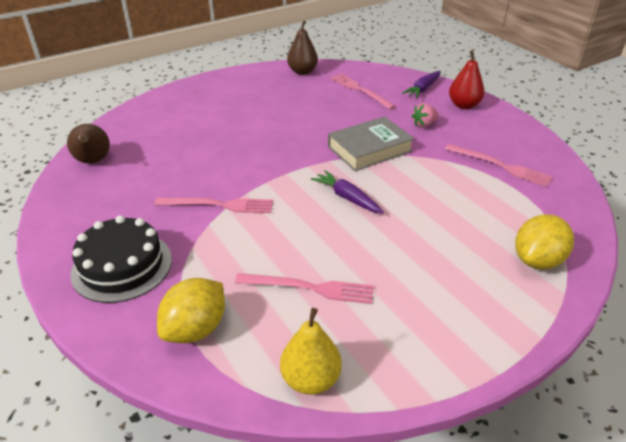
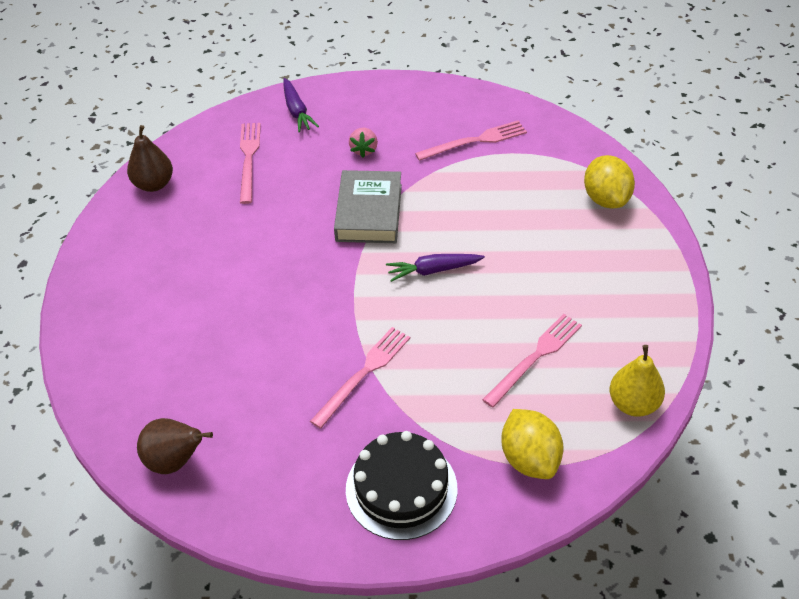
camera: 55 degrees left, 10 degrees up
(360, 90) = (249, 159): pink fork -> pink fork turned 90 degrees clockwise
(464, 105) = (357, 101): red pear -> none

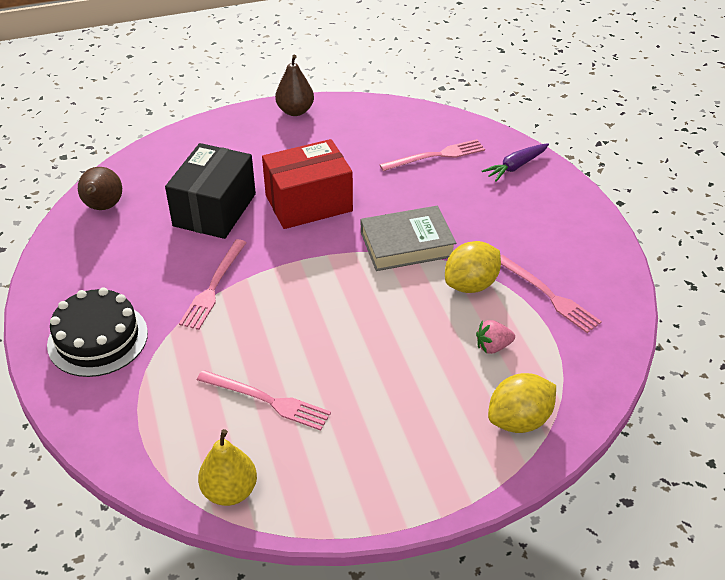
camera: 70 degrees right, 5 degrees down
(154, 184) = (378, 115): brown pear -> brown pear (295, 111)
(238, 353) = (214, 210): none -> black box
(269, 271) = (308, 203): none -> red box
(363, 374) = (213, 287): pink fork -> pink fork turned 90 degrees clockwise
(364, 150) = (489, 221): pink strawberry -> pink strawberry (493, 347)
(433, 270) = (352, 304): purple carrot -> none
(530, 459) = (145, 419): yellow lemon -> yellow lemon (471, 284)

